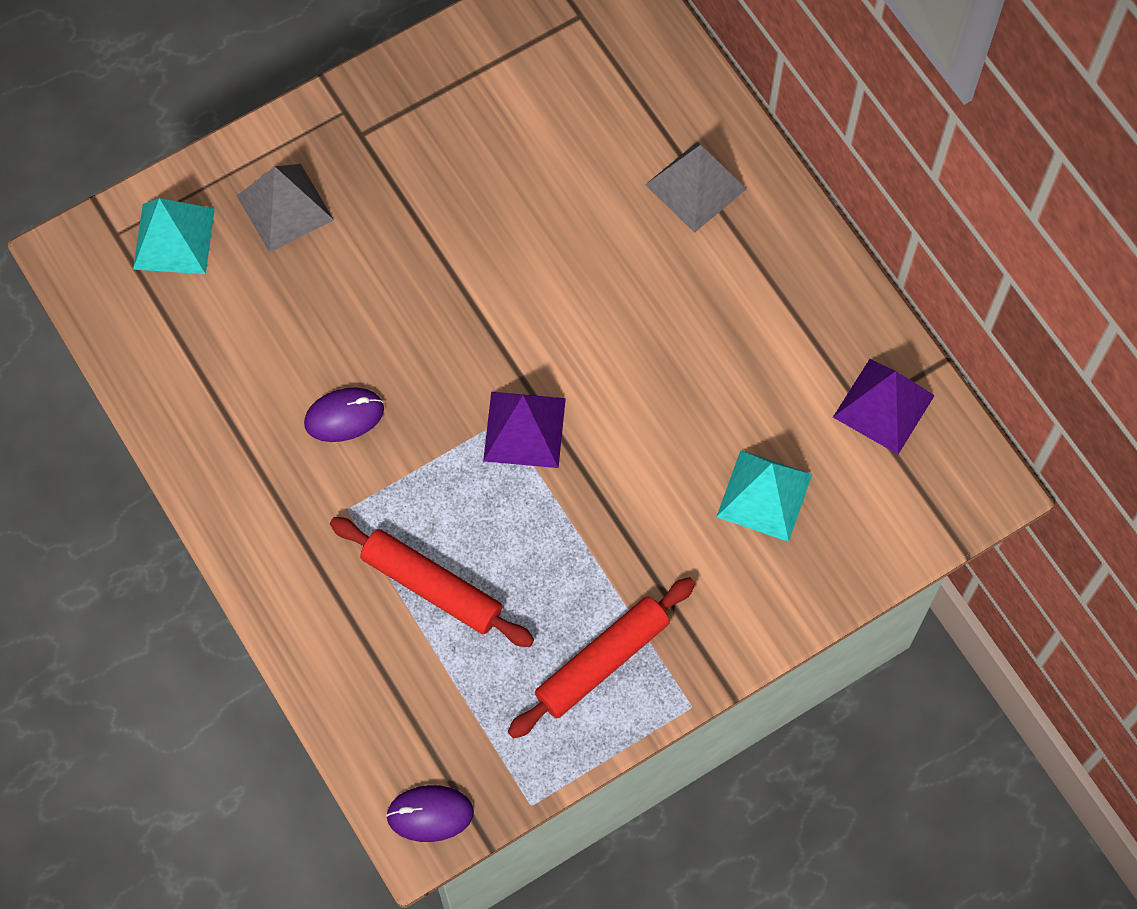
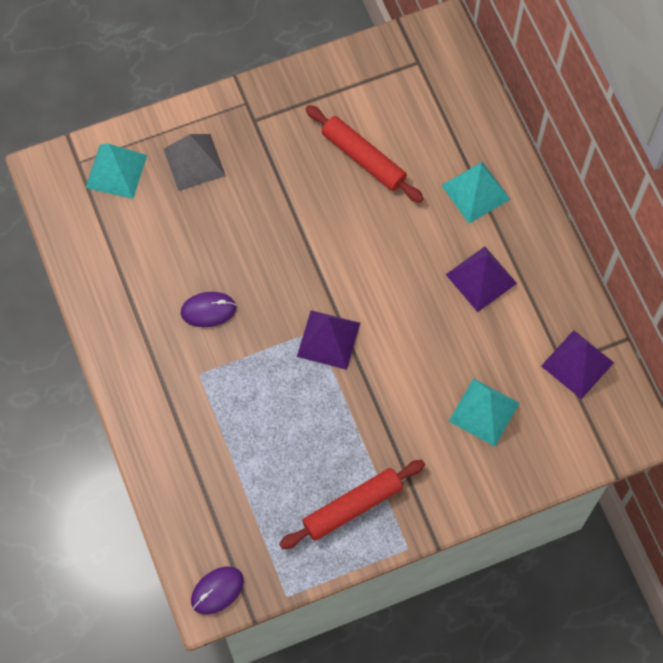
camera: 10 degrees right, 0 degrees up
(430, 814) = (217, 590): purple mouse -> purple mouse turned 45 degrees counterclockwise
(432, 586) = (247, 436): red rolling pin -> red rolling pin (364, 158)
(696, 186) = (475, 192): grey pyramid -> turquoise pyramid
(726, 308) = (481, 279): none -> purple pyramid

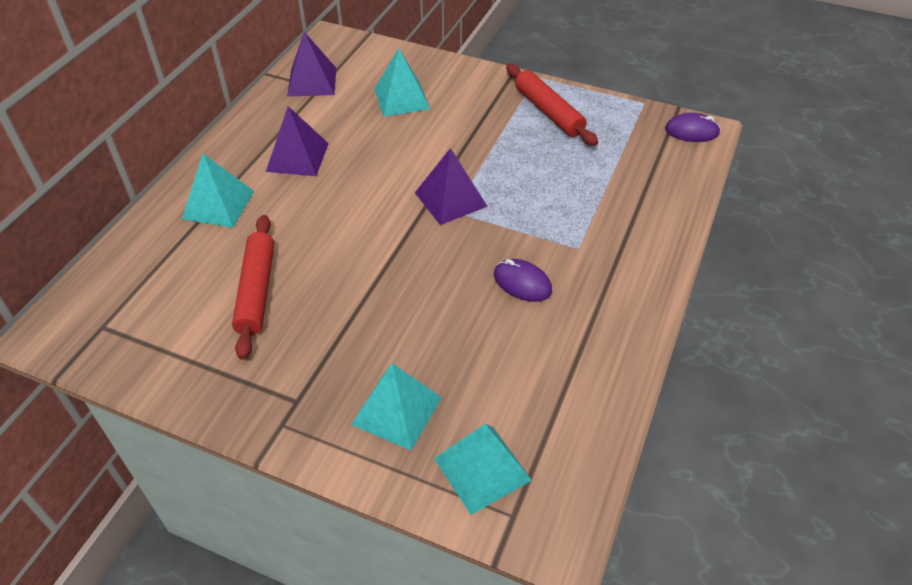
camera: 135 degrees left, 20 degrees down
(194, 162) = (396, 411): grey pyramid -> turquoise pyramid
(352, 507) = (549, 112): red rolling pin -> red rolling pin turned 45 degrees clockwise

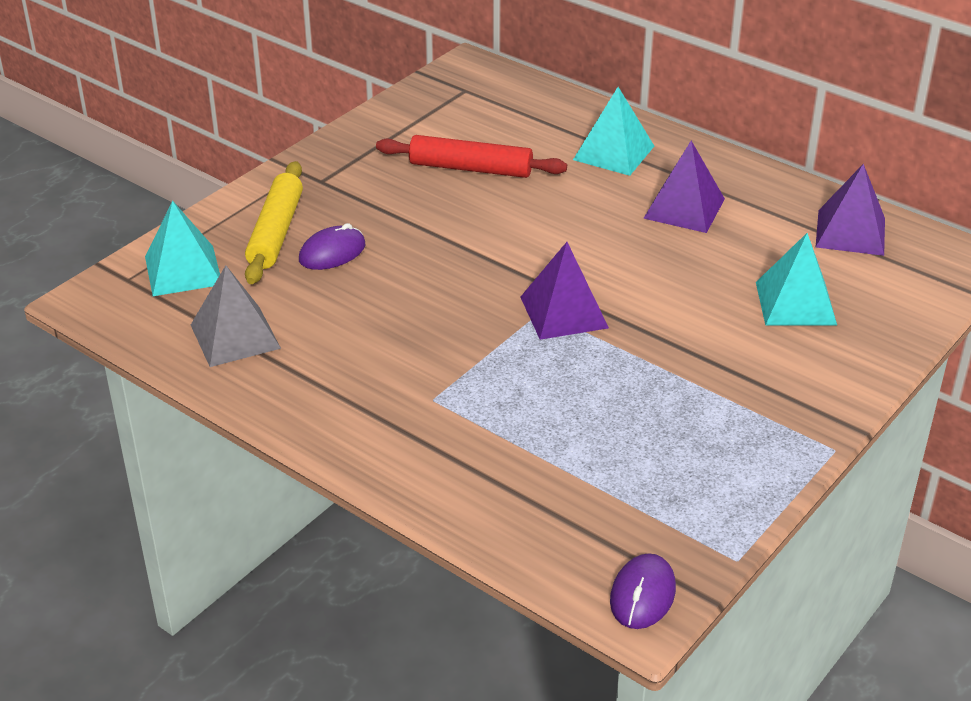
camera: 105 degrees right, 10 degrees down
(396, 411) = (276, 232): turquoise pyramid -> yellow rolling pin
(522, 283) = (396, 341): purple mouse -> purple mouse (332, 252)
(549, 112) = (733, 440): red rolling pin -> none
(561, 391) = (235, 336): none -> grey pyramid

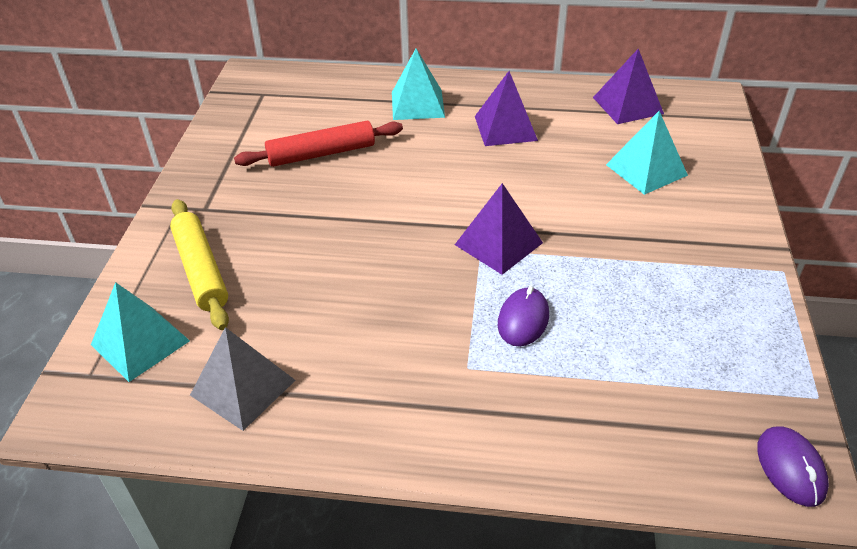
camera: 30 degrees left, 5 degrees up
(332, 252) = (267, 269): purple mouse -> purple mouse (523, 319)

